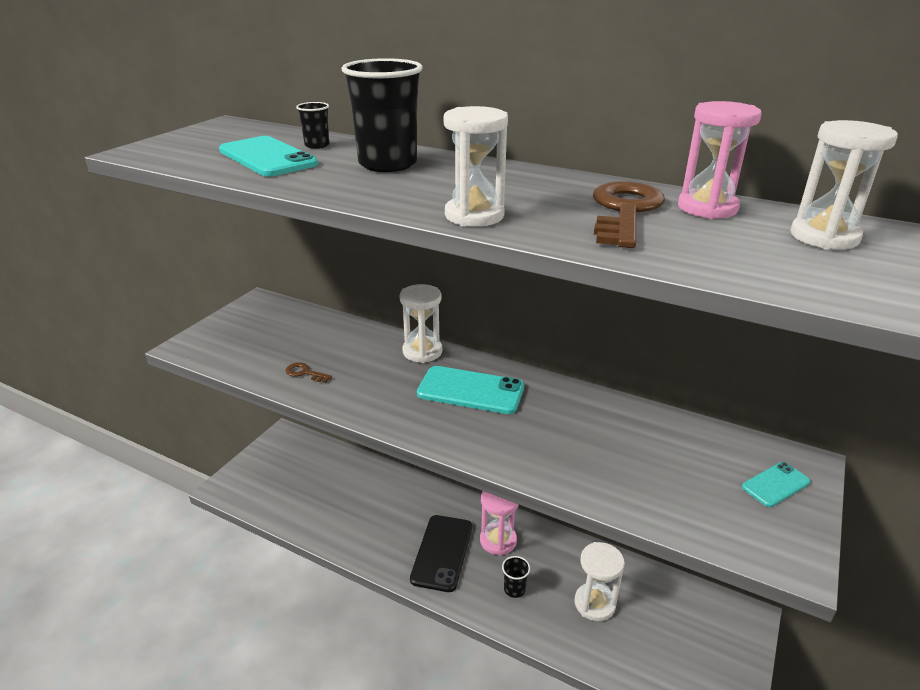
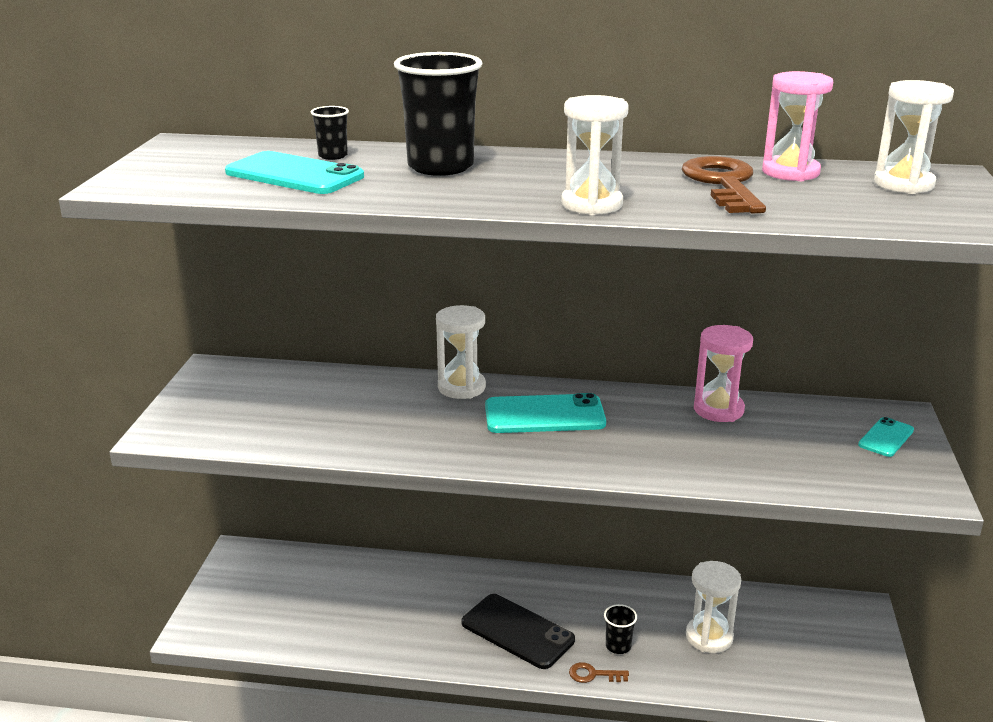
camera: 20 degrees left, 5 degrees down
(305, 373) = (340, 433): brown key -> brown key (593, 674)
(442, 552) = (517, 631): black phone -> black phone turned 45 degrees counterclockwise
(498, 540) = (574, 604): pink hourglass -> pink hourglass (718, 410)

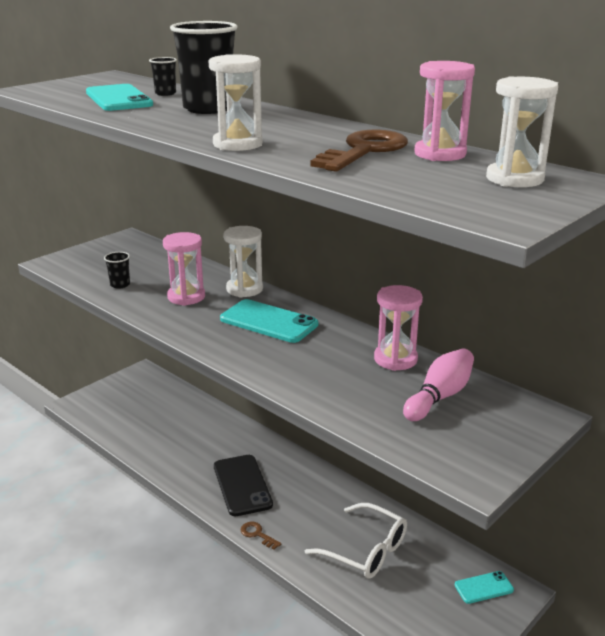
camera: 35 degrees right, 0 degrees up
(410, 418) = (186, 297): none -> pink hourglass
(618, 646) = (295, 525): black cup -> black cup (120, 285)
(709, 637) = (365, 550): white hourglass -> white glasses
(805, 431) = (439, 397): none -> pink bowling pin
(886, 437) = (502, 425): turquoise phone -> turquoise phone (484, 587)

